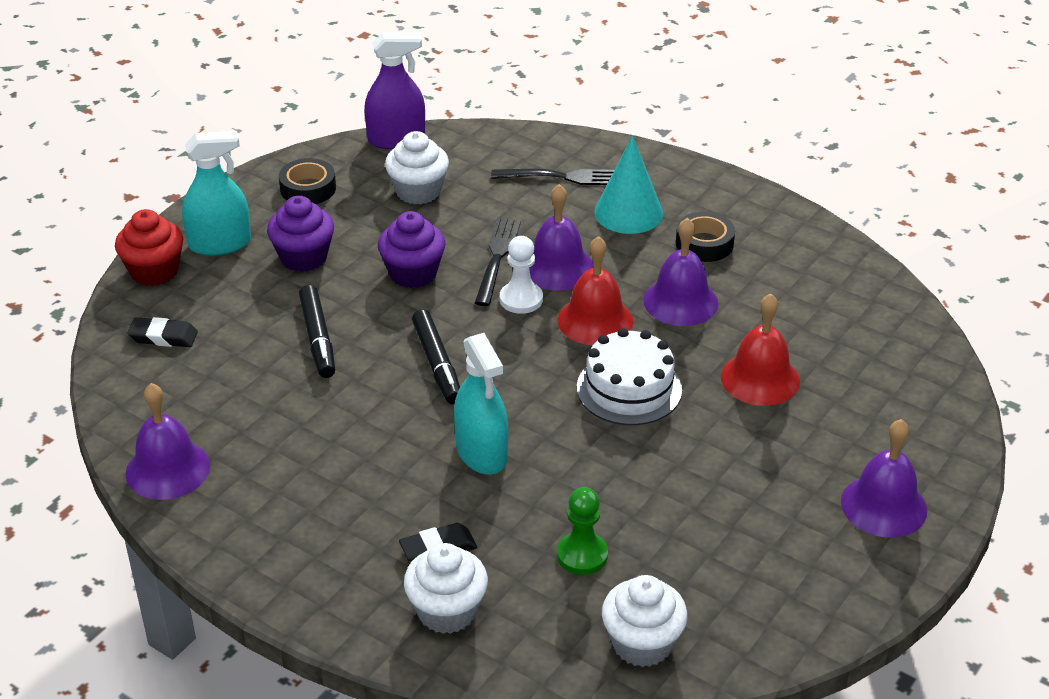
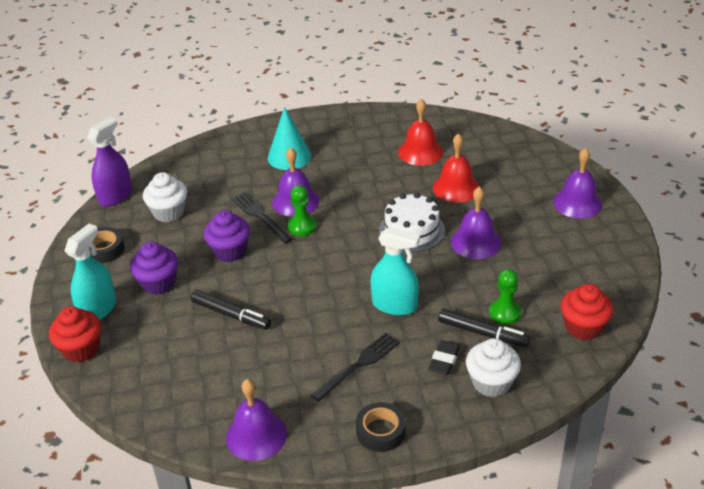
camera: 45 degrees left, 0 degrees up
(163, 337) = (143, 376): black eraser -> none
(437, 364) = (310, 283): black marker -> black marker (483, 333)
(521, 299) = (302, 227): white pawn -> green pawn
(563, 177) = (233, 160): black fork -> black fork (358, 365)
(595, 320) = (350, 212): red bell -> red bell (420, 152)
(642, 643) = (583, 327): white cupcake -> red cupcake
(680, 301) = (374, 179): purple bell -> purple bell (475, 242)
(704, 244) = (344, 148): black tape -> black tape (381, 431)

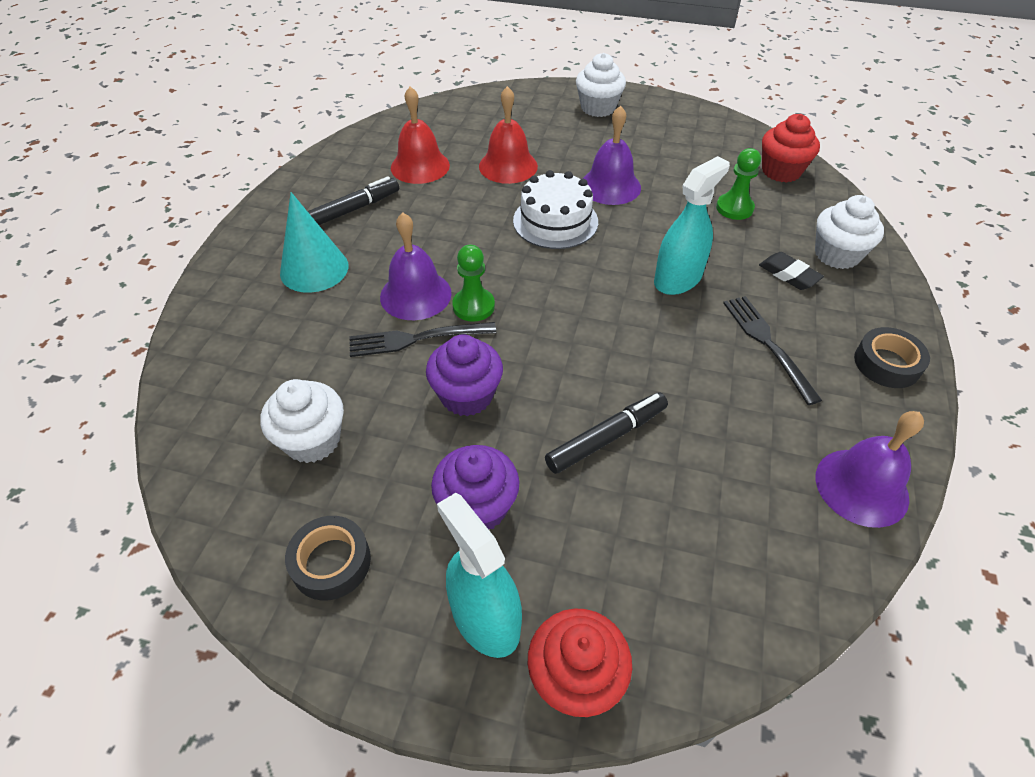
camera: 65 degrees left, 10 degrees up
(115, 196) = (197, 502): purple spray bottle -> none
(483, 333) = (759, 233): black marker -> black marker (352, 210)
(577, 203) = (598, 108): purple bell -> white cupcake

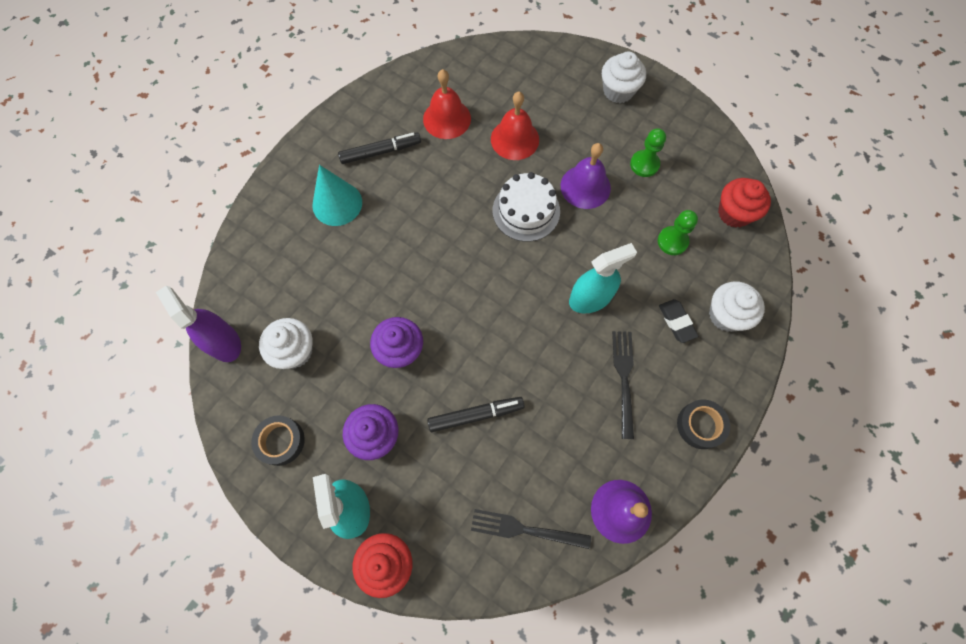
camera: 20 degrees right, 20 degrees up
(196, 461) = (224, 342): none -> purple spray bottle
(415, 295) = (398, 251): purple bell -> none
(416, 339) = (385, 291): black fork -> black fork (525, 529)
(473, 306) = (434, 275): green pawn -> green pawn (644, 164)

